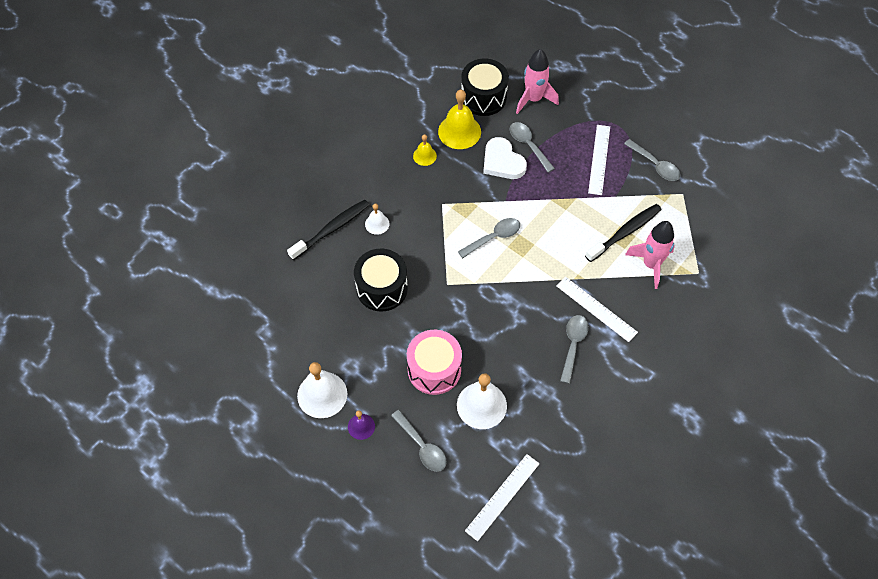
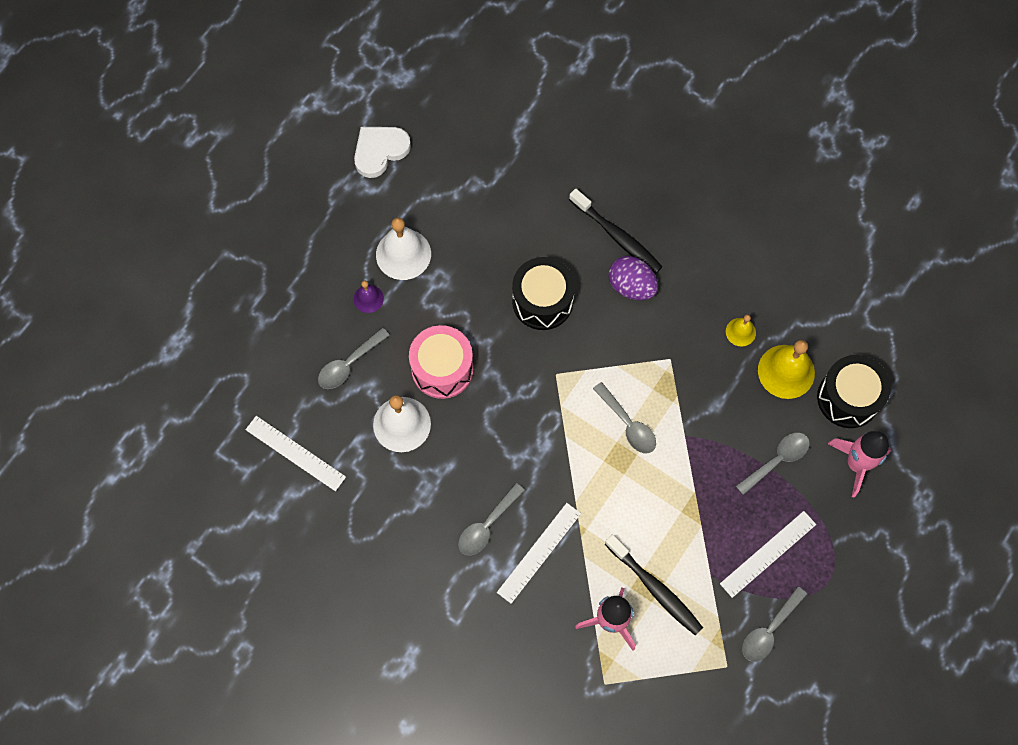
camera: 85 degrees right, 10 degrees up
(377, 224) = (631, 286): white bell -> purple egg
(502, 162) = (745, 428): white heart -> white heart (380, 151)
(573, 345) = (487, 525): grey spoon -> grey spoon turned 120 degrees clockwise
(599, 159) = (768, 553): white ruler -> white ruler turned 45 degrees counterclockwise

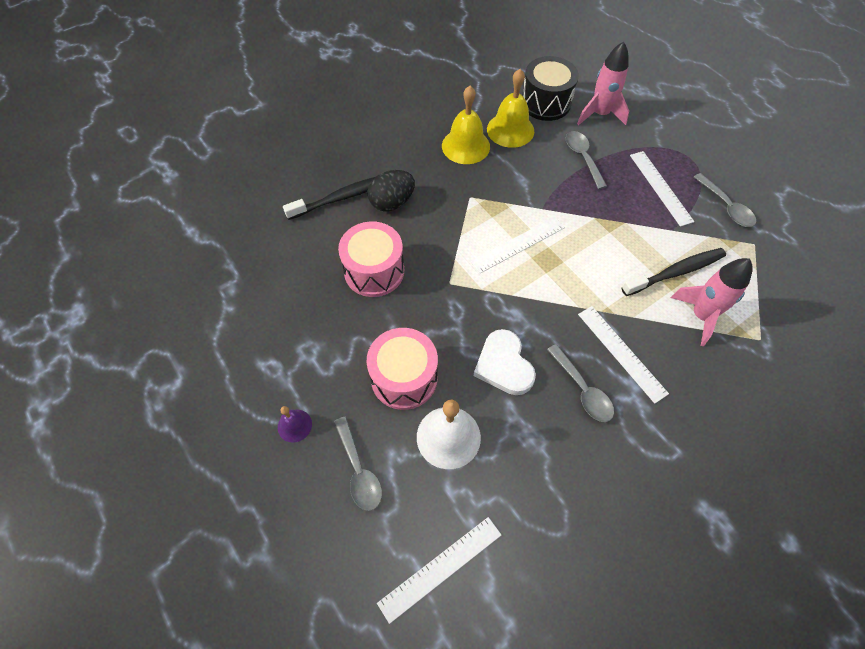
camera: 70 degrees left, 10 degrees down
(380, 151) = (139, 361): white heart -> white heart (504, 365)
(403, 254) = (264, 375): white bell -> none
(542, 301) = (374, 271): black drum -> pink drum
(628, 424) = (518, 244): grey spoon -> white ruler
(631, 286) = (392, 202): purple egg -> black egg
(740, 332) = (465, 146): yellow bell -> yellow bell, size x1.86

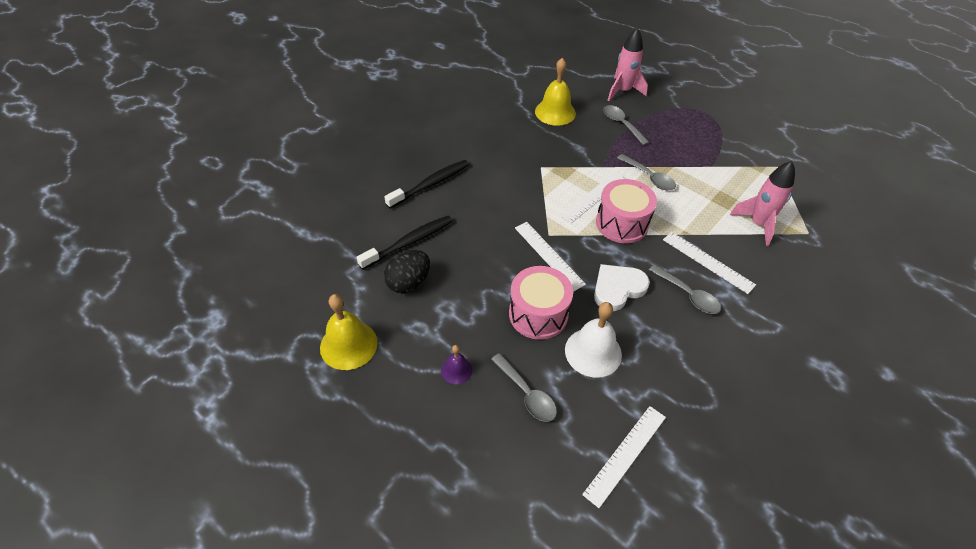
camera: 15 degrees left, 10 degrees down
(374, 271) = (481, 236): pink drum -> pink drum (622, 223)
(392, 202) = (476, 181): black egg -> black egg (408, 283)
(465, 146) = (522, 129): yellow bell -> yellow bell (348, 345)
(504, 365) = (618, 288): white heart -> white heart turned 90 degrees clockwise
(545, 103) = (576, 88): black drum -> none
(660, 187) = (691, 137): white ruler -> white ruler (548, 255)
(675, 272) = (726, 196): black toothbrush -> black toothbrush (409, 242)
(726, 207) = (746, 143): grey spoon -> grey spoon (649, 177)

